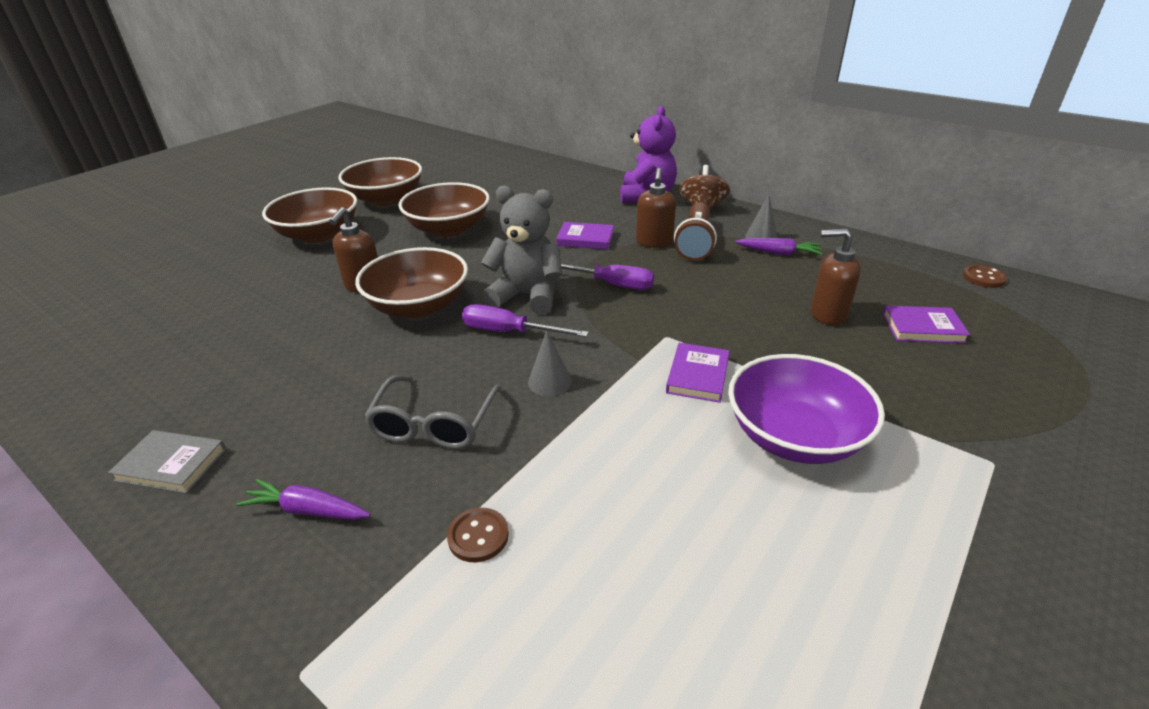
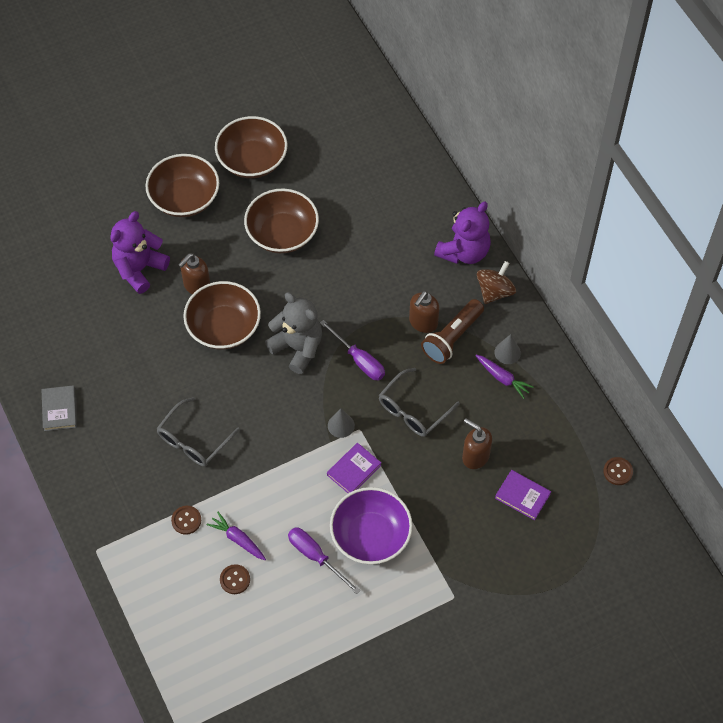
camera: 25 degrees right, 25 degrees up
(172, 465) = (59, 409): grey book -> grey book turned 45 degrees clockwise
(277, 292) = (139, 269): none -> purple teddy bear
(307, 510) = (116, 470): purple carrot -> purple carrot (237, 539)
(509, 332) = (268, 381): purple screwdriver -> purple screwdriver (316, 557)
(549, 382) = (269, 436): grey cone -> grey cone (341, 425)
(585, 239) = (376, 295): purple book -> none
(632, 597) = (235, 580): none -> brown button
(713, 301) = (413, 409): none -> grey glasses

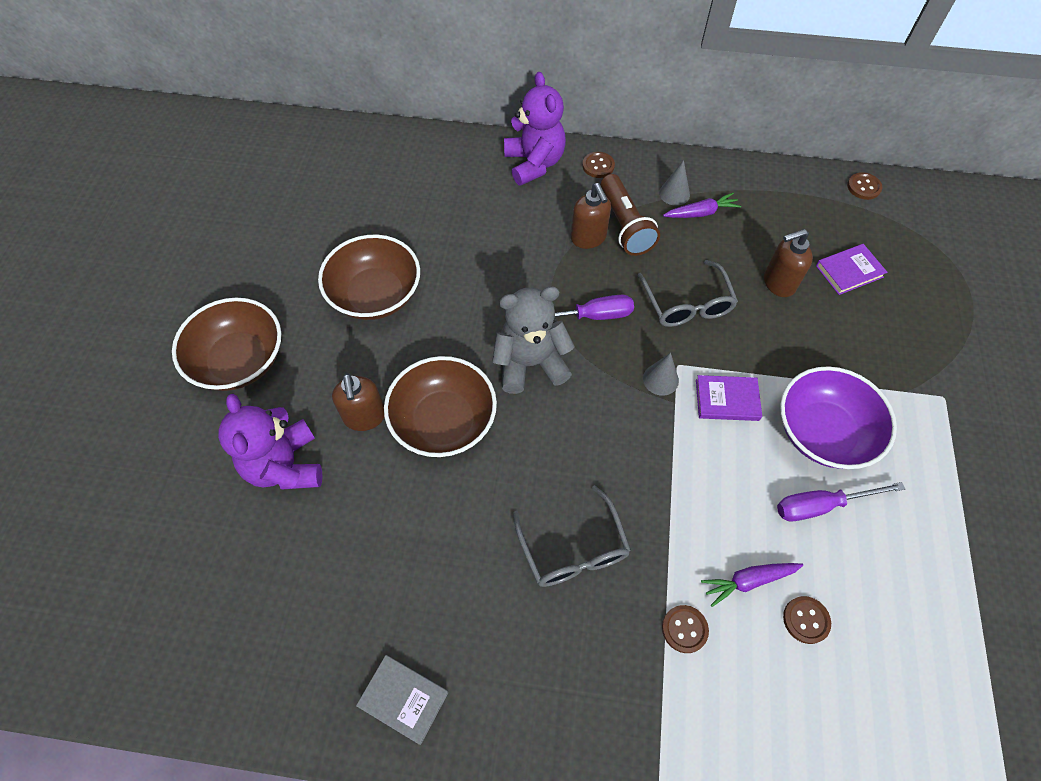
camera: 55 degrees left, 0 degrees up
(252, 160) = (260, 269): brown bowl -> none
(354, 470) = (727, 400): purple book -> purple book turned 75 degrees counterclockwise
(494, 291) = (598, 166): brown spinning top -> brown button

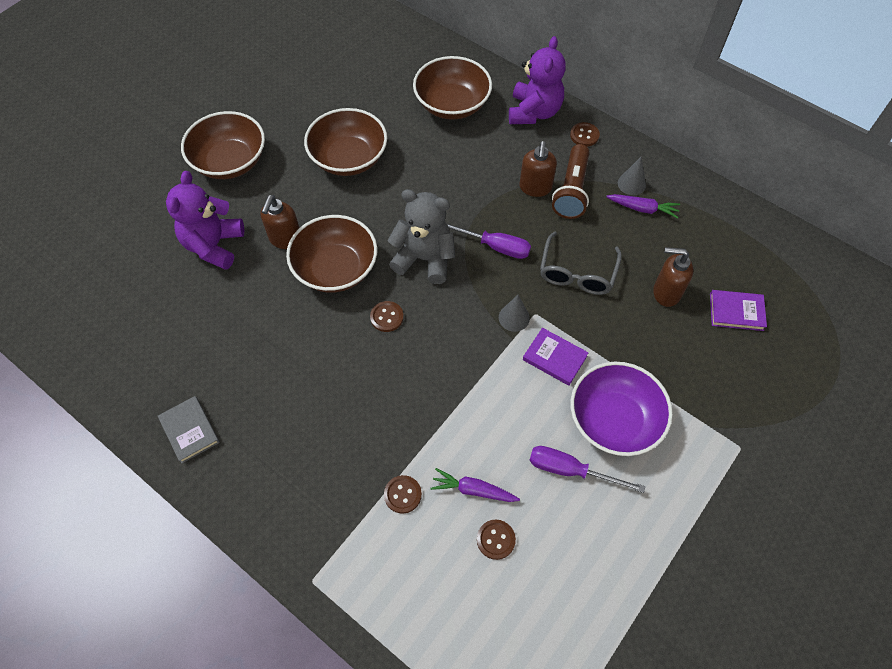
camera: 30 degrees right, 0 degrees up
(447, 190) = (452, 104): none -> brown bowl
(573, 547) = (364, 398): grey glasses -> none
(863, 187) = (806, 251): brown button -> brown button (387, 317)

